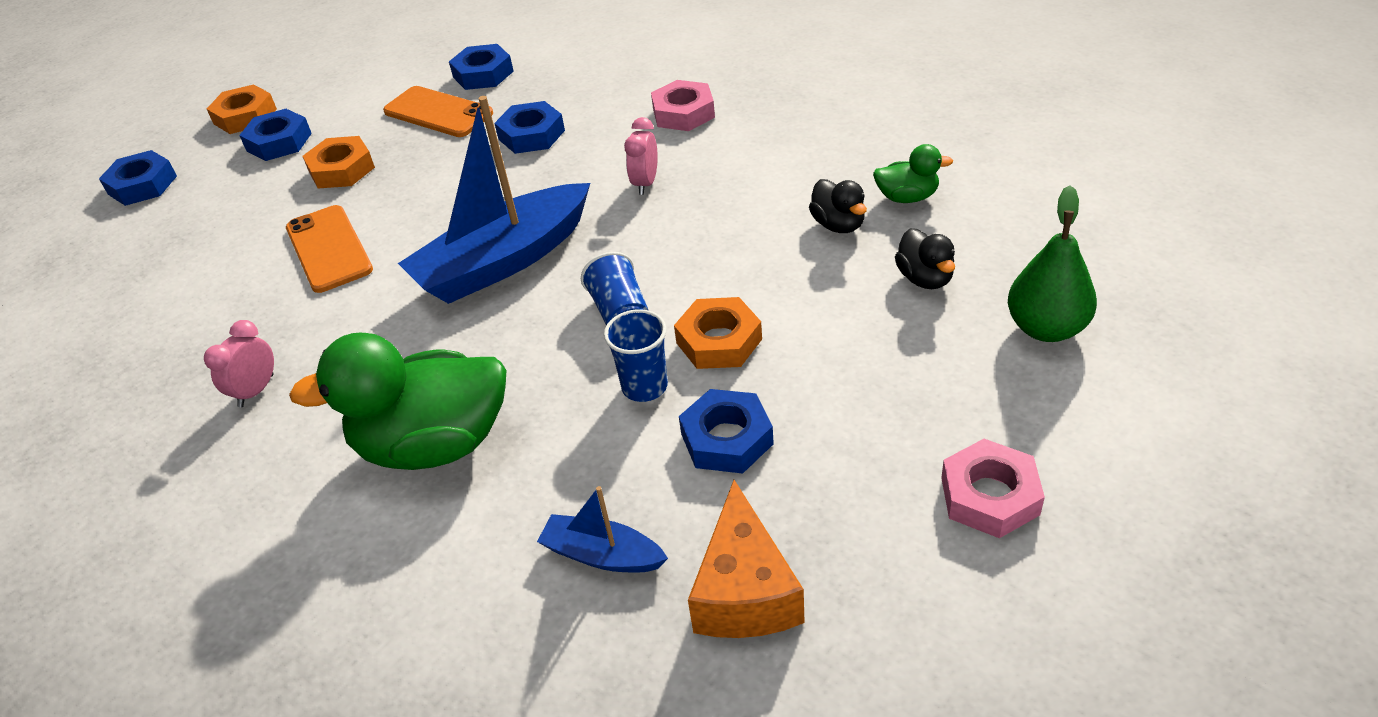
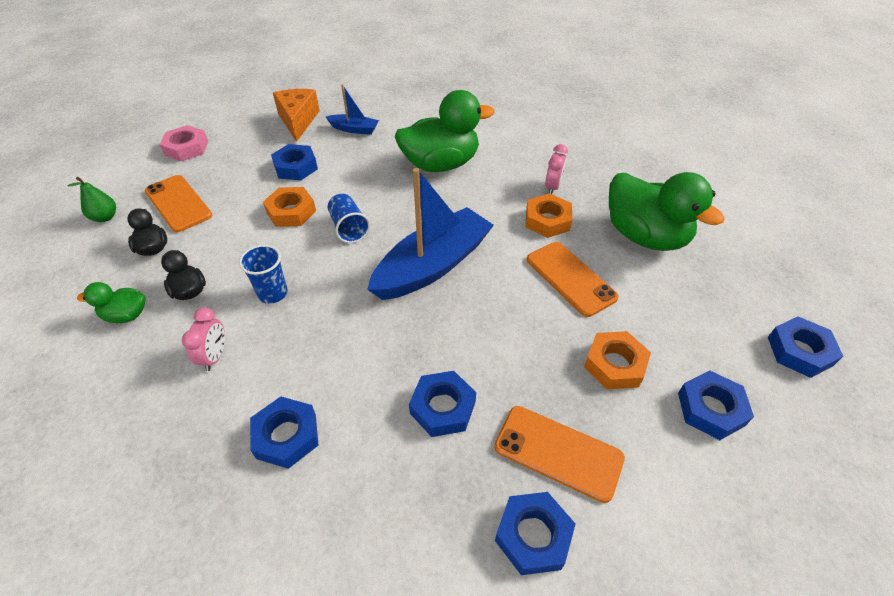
camera: 170 degrees right, 5 degrees up
(183, 305) = (645, 236): none -> green duck
(245, 116) = (790, 458): orange nut -> orange nut (547, 220)
(644, 386) = (335, 189): blue cup -> blue cup (273, 293)
(645, 183) = (330, 337): pink clock -> pink clock (215, 356)
(683, 113) = (286, 436): pink nut -> blue nut
(929, 355) = (178, 203): none -> orange phone
(1046, 328) = (105, 217): green pear -> green pear, size x0.64

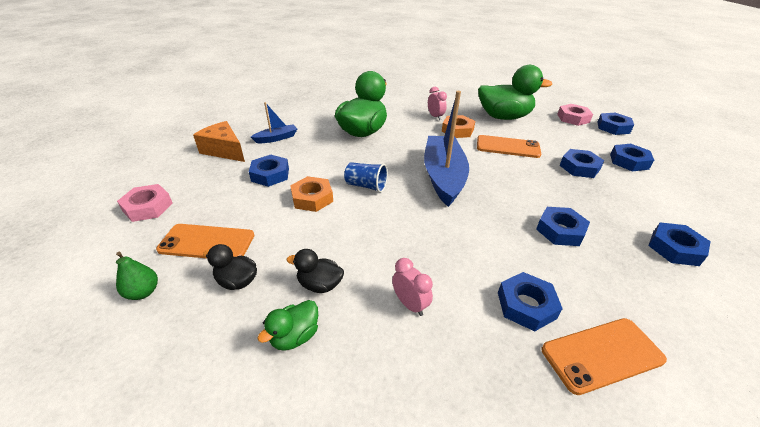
camera: 45 degrees left, 10 degrees down
(273, 293) = (382, 245): blue cup -> none
(558, 452) = (624, 212): orange phone -> orange phone (602, 354)
(615, 364) = (579, 167): orange nut -> blue nut
(755, 298) = (573, 118): none -> pink nut

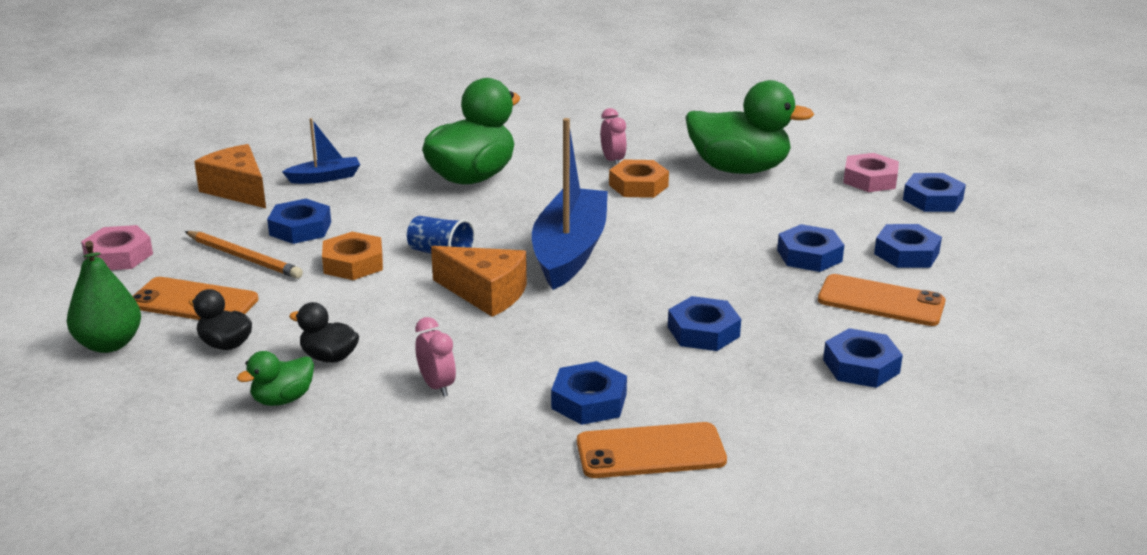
camera: 10 degrees right, 10 degrees down
(143, 292) = (109, 344): green pear -> green pear, size x1.56
(237, 200) = (244, 257): none -> orange pencil
(407, 214) = (486, 294): none -> orange cheese
(507, 147) = (709, 217): orange phone -> orange phone (881, 301)

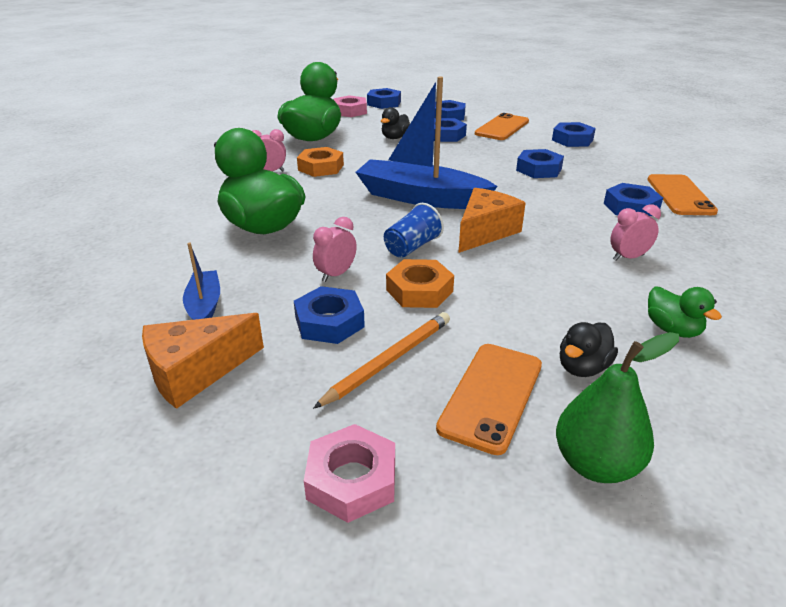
camera: 80 degrees left, 5 degrees up
(329, 357) = (595, 305): black duck -> black duck (395, 138)
(380, 222) = (336, 274): none -> pink clock

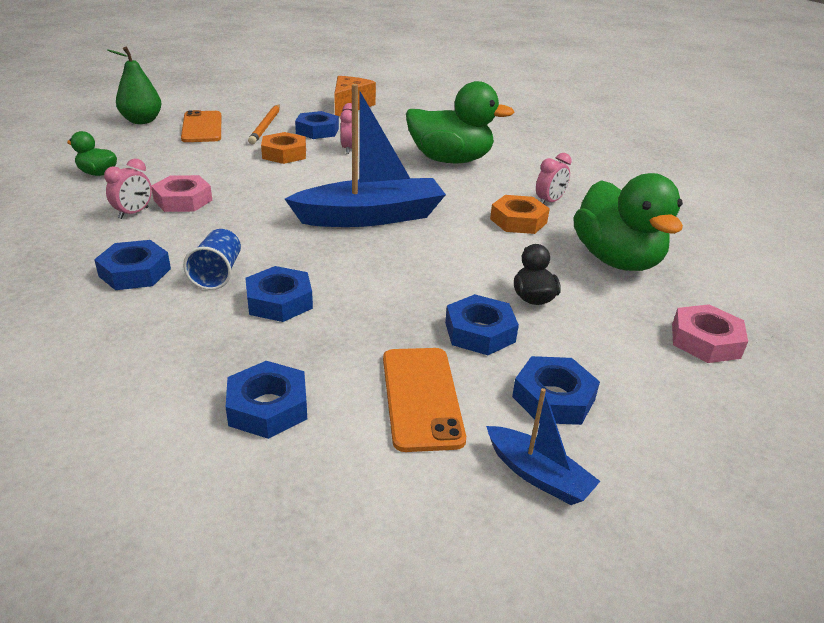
camera: 140 degrees right, 0 degrees up
(204, 306) = (394, 122): blue boat -> blue boat (538, 475)
(352, 480) = (242, 100): pink nut -> pink nut (183, 200)
(384, 103) = (718, 396): blue nut -> none
(412, 247) = (322, 175): blue cup -> blue cup (217, 274)
(485, 232) = (276, 201): orange cheese -> none
(582, 367) = (156, 145): black duck -> none
(680, 195) = (64, 315): orange phone -> none

